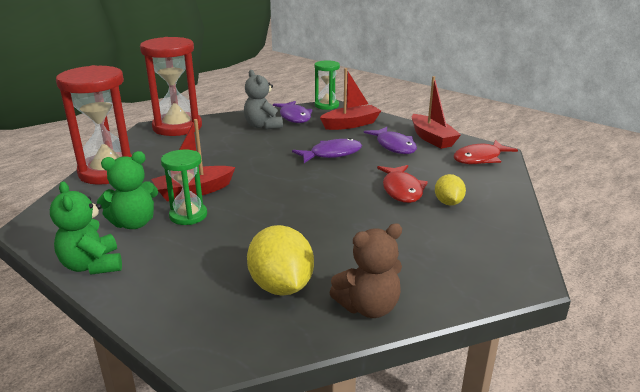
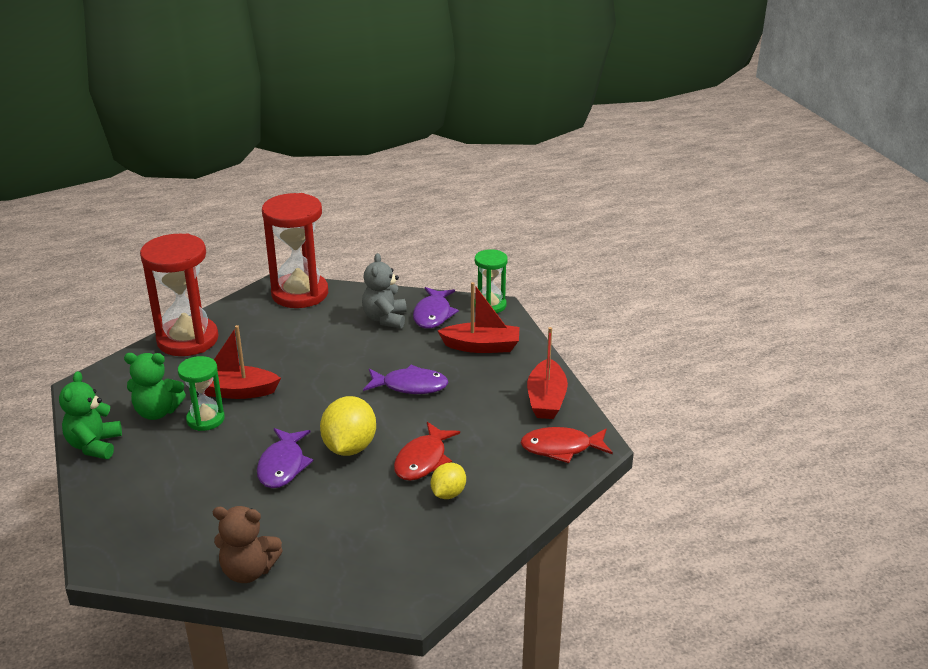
camera: 30 degrees right, 5 degrees up
(281, 286) = (206, 523): yellow lemon -> yellow lemon (349, 447)
(394, 146) = (489, 396): purple fish -> purple fish (283, 465)

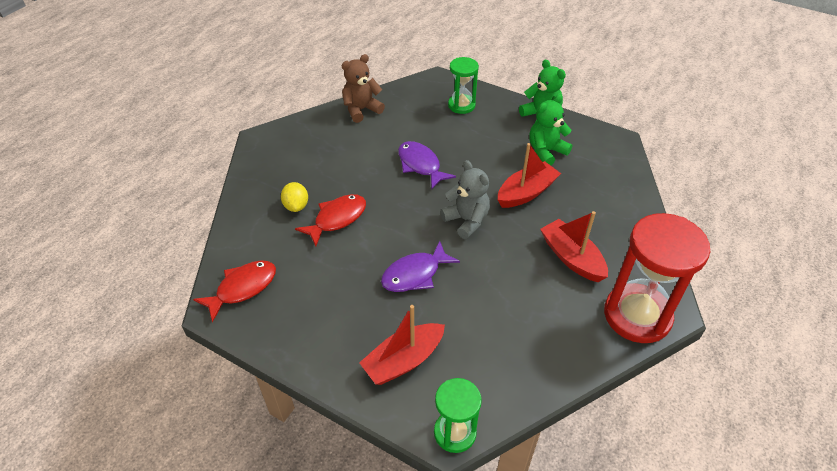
camera: 140 degrees right, 15 degrees up
(187, 340) = (628, 210): red hourglass -> none
(205, 419) = (511, 164): green hourglass -> green hourglass (461, 105)
(349, 447) = (396, 199): yellow lemon -> none
(385, 319) = (525, 336): grey teddy bear -> grey teddy bear (466, 221)
(423, 460) = (337, 219): red fish -> red fish turned 60 degrees clockwise
(433, 314) = (493, 375): purple fish -> none
(546, 399) = (291, 332): red boat -> red boat (572, 258)

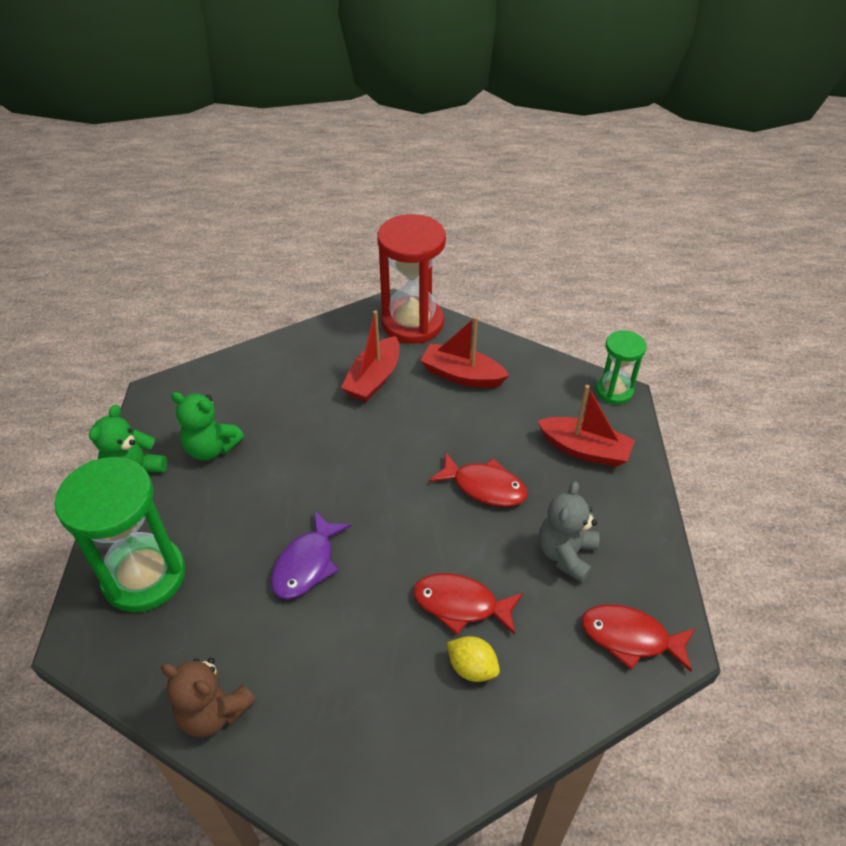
camera: 120 degrees left, 0 degrees up
(296, 206) = (472, 667): yellow lemon -> yellow lemon turned 75 degrees clockwise
(415, 274) = (484, 487): purple fish -> red fish
(461, 105) = (144, 576): green hourglass -> green hourglass, size x1.79
(466, 221) = (377, 476): grey teddy bear -> grey teddy bear (566, 554)
(526, 193) = (298, 442): red boat -> red boat (462, 375)

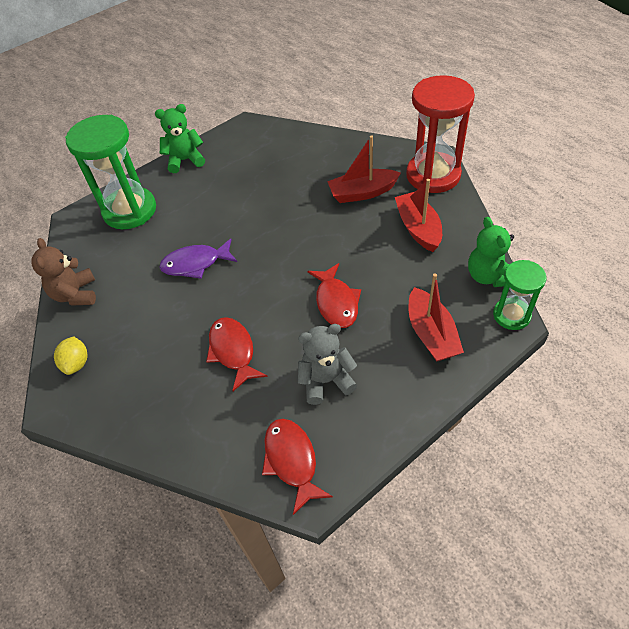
camera: 55 degrees right, 5 degrees up
(211, 448) = (233, 171): green teddy bear -> green teddy bear (489, 276)
(472, 667) = (193, 386): yellow lemon -> yellow lemon (77, 363)

